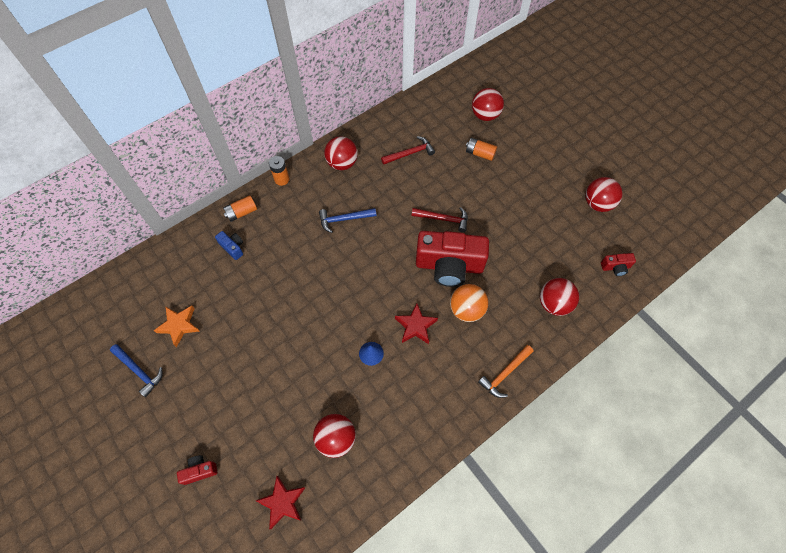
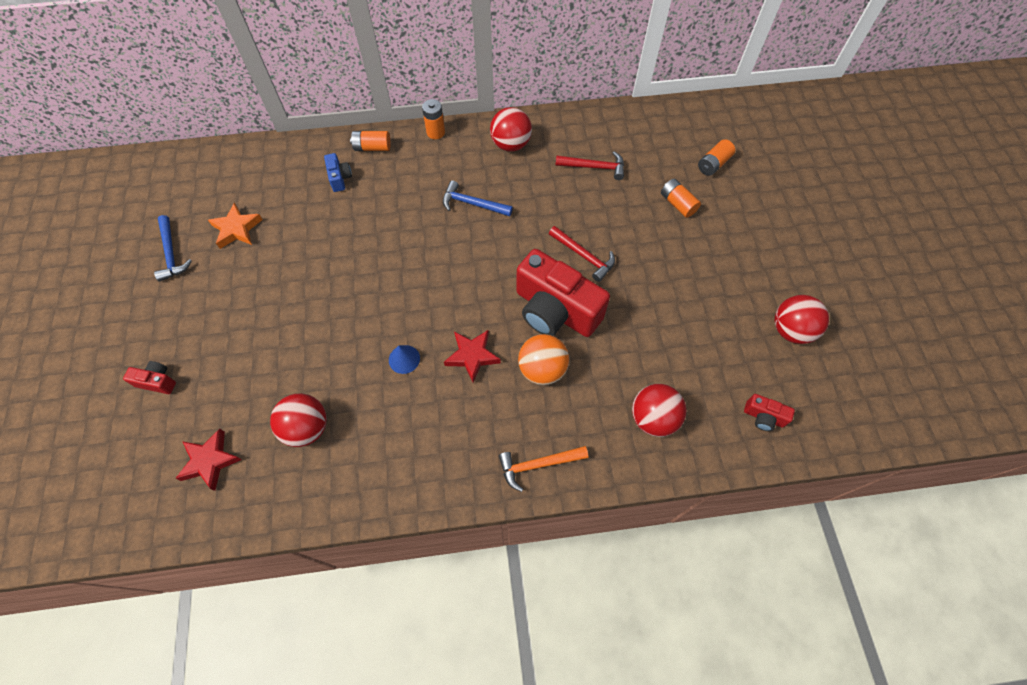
camera: 30 degrees right, 0 degrees up
(485, 115) = (713, 164): red ball -> orange battery

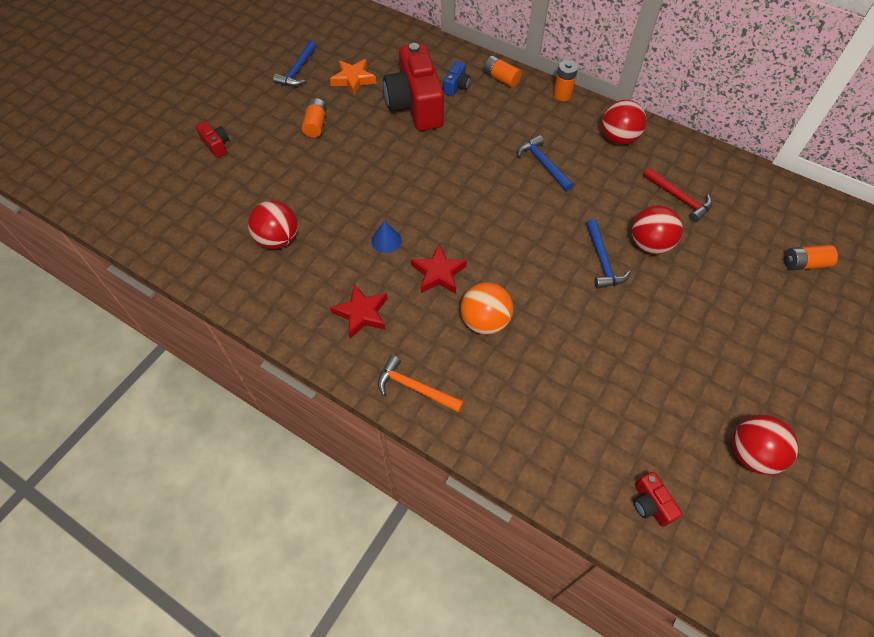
camera: 40 degrees right, 5 degrees down
(210, 461) = (201, 217): red star -> red star (361, 313)
(555, 310) = (537, 286): red camera -> red camera (415, 105)
(584, 256) = (602, 261): red hammer -> blue hammer
(653, 418) = (544, 426): red ball -> red ball (649, 244)
(677, 204) = (733, 274): orange battery -> orange battery (315, 125)

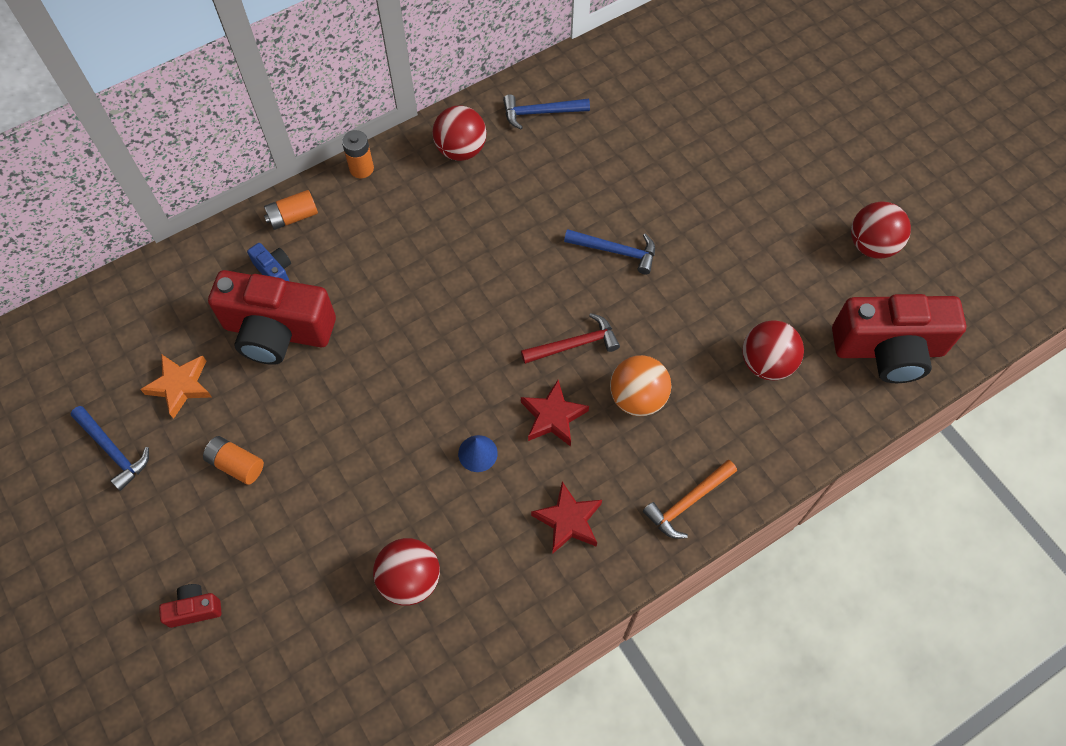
camera: 65 degrees left, 5 degrees up
(543, 164) = (455, 240): blue hammer -> blue hammer (540, 113)
(649, 244) = (616, 199): red ball -> red ball (766, 363)
(650, 504) = (888, 350): red camera -> red camera, size x2.36
(679, 198) = (573, 141): red hammer -> red hammer (575, 344)
(804, 264) = (702, 88): orange battery -> none

